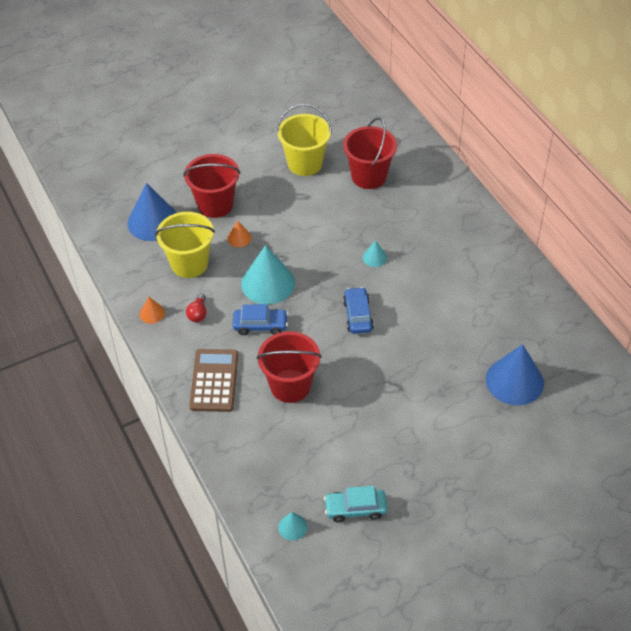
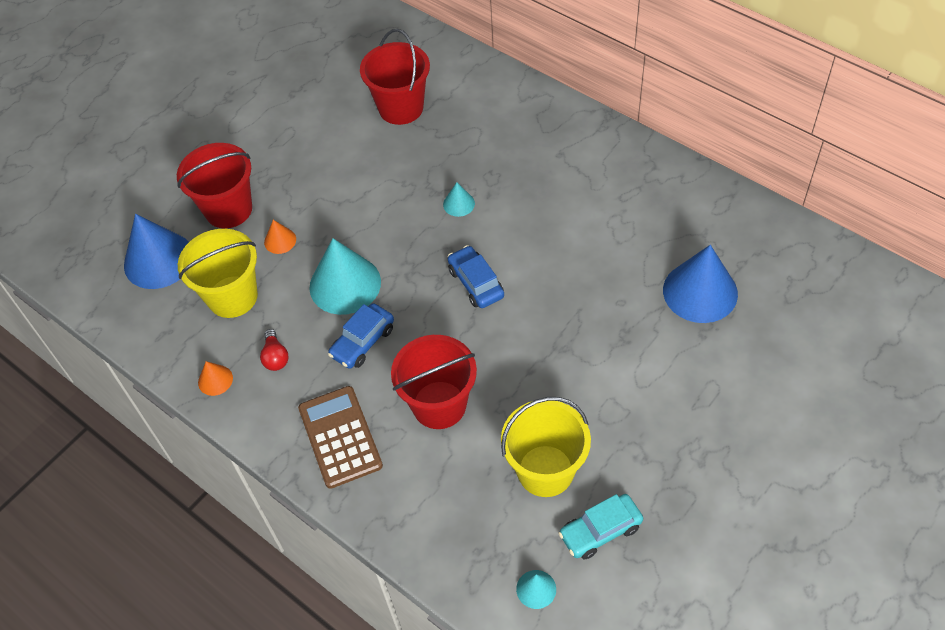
camera: 20 degrees left, 5 degrees up
(260, 325) = (363, 342): blue car -> blue car turned 150 degrees clockwise
(305, 163) = (315, 119): yellow bucket -> yellow bucket (545, 470)

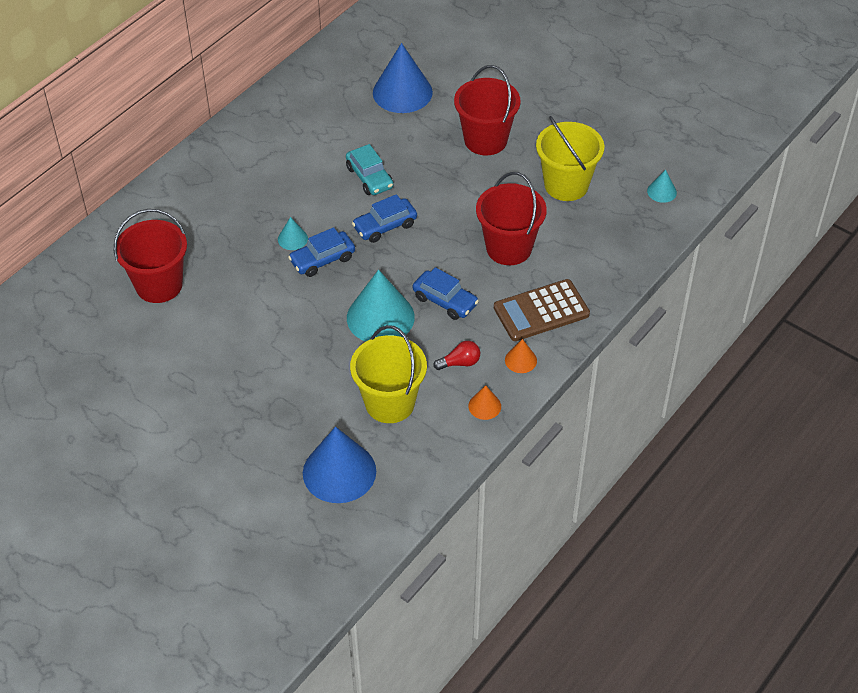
camera: 95 degrees left, 5 degrees down
(228, 209) = (278, 418): red bucket -> red bucket (485, 140)
(280, 240) = (323, 371): orange cone -> orange cone (520, 360)
(428, 230) = (322, 260): none -> blue car
(600, 531) = (613, 157): turquoise car -> turquoise car (369, 177)

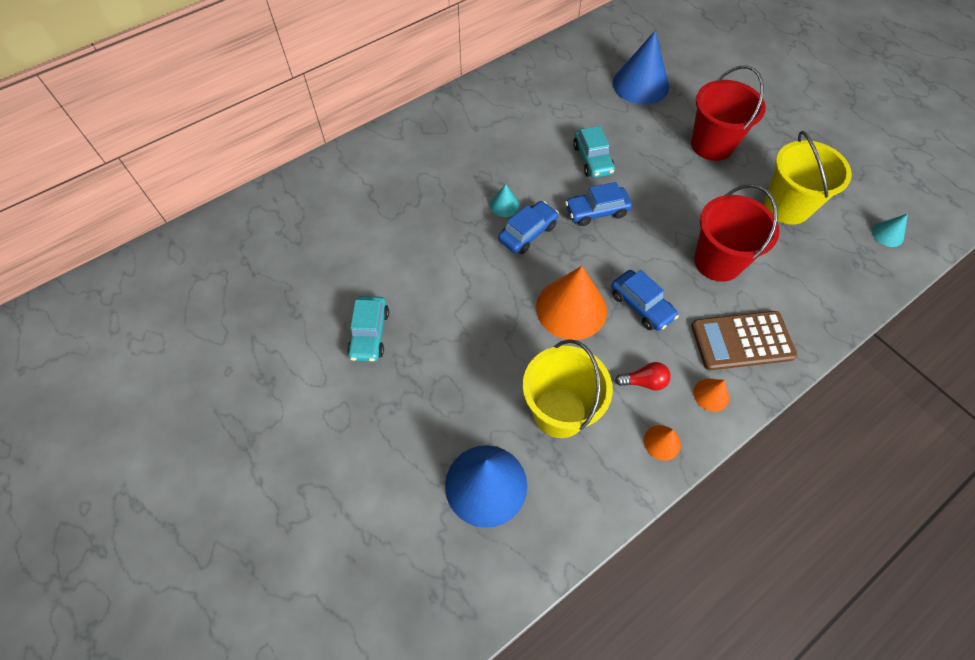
camera: 15 degrees right, 10 degrees up
(159, 285) = (366, 225): red bucket -> none
(195, 379) = (369, 334): none -> turquoise car
(322, 260) = (528, 233): blue car -> blue car turned 150 degrees clockwise
(380, 317) = (571, 308): turquoise cone -> orange cone

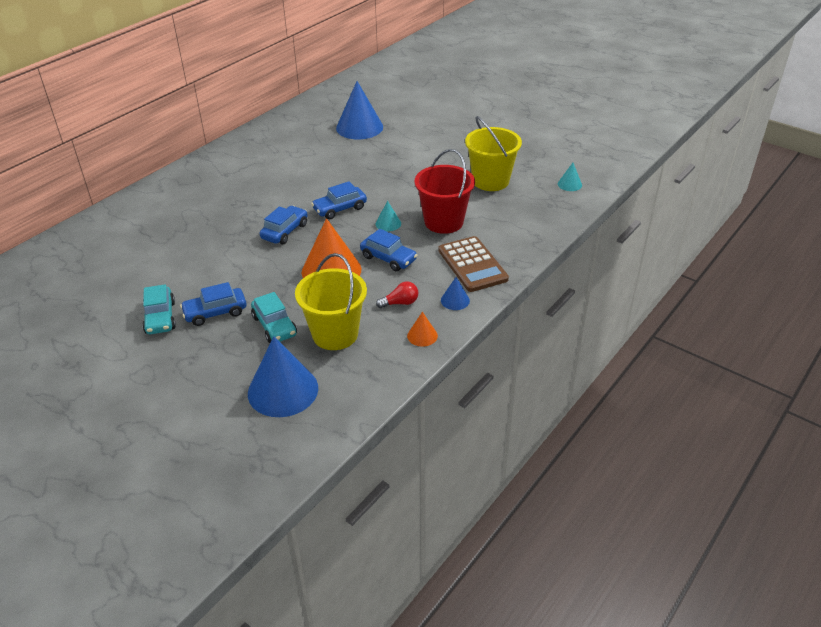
camera: 15 degrees left, 20 degrees down
(430, 341) = (215, 312): none -> blue car
(504, 205) = (261, 218): turquoise cone -> turquoise cone (388, 223)
(592, 159) = (329, 178): turquoise car -> turquoise car (274, 326)
(711, 395) = (455, 300): orange cone -> blue cone
(712, 145) = (424, 154): red bucket -> none
(742, 341) = (472, 265): brown calculator -> brown calculator turned 90 degrees counterclockwise

